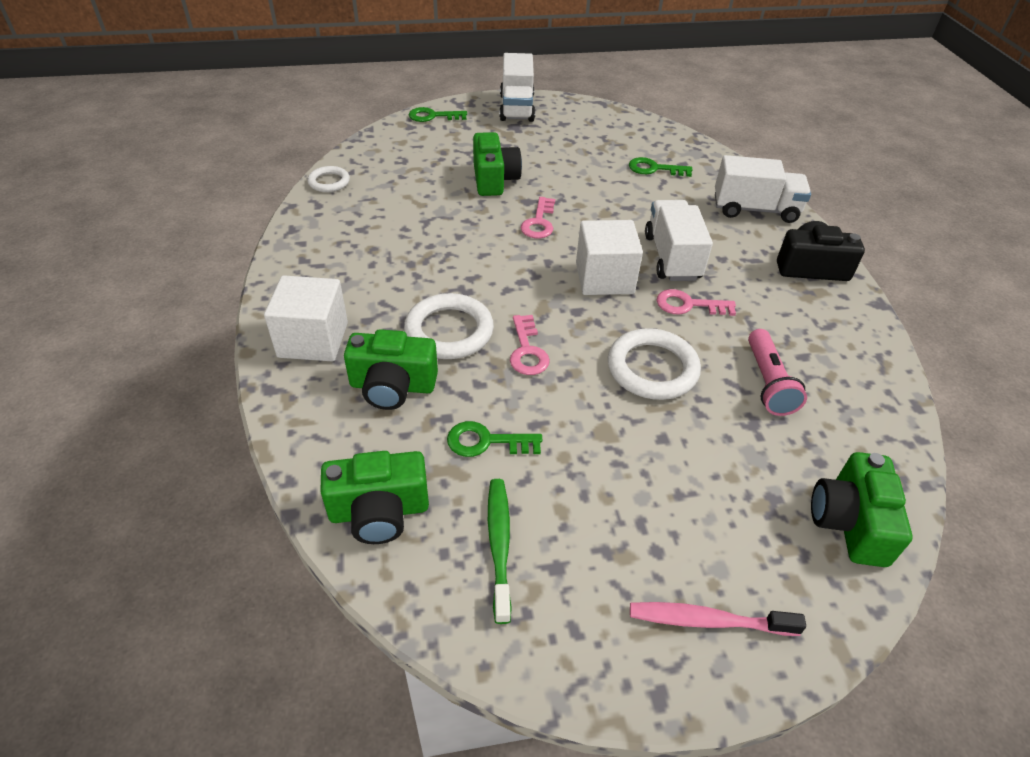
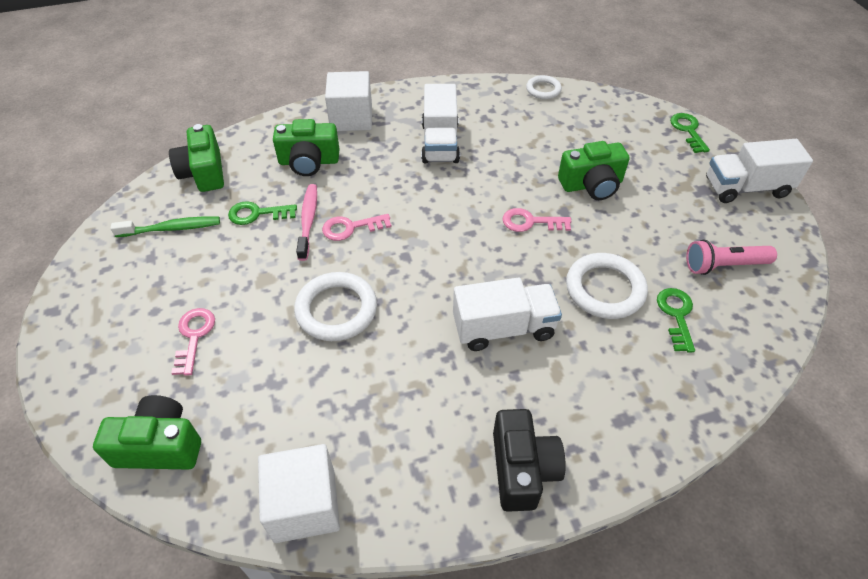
camera: 85 degrees right, 5 degrees up
(392, 386) = (309, 162): green camera -> green camera turned 90 degrees counterclockwise
(449, 331) = (368, 182): white ring -> white ring (605, 289)
(486, 441) = (257, 214): green key -> green key turned 90 degrees counterclockwise
(604, 278) = (455, 274): white cube -> white cube (304, 505)
(688, 305) = (428, 340): pink key -> pink key (194, 336)
(707, 620) = (95, 338): pink toothbrush -> pink toothbrush (308, 221)
(755, 209) = (628, 418): white truck -> white truck (440, 143)
(768, 382) = (324, 400): pink flashlight -> pink flashlight (724, 265)

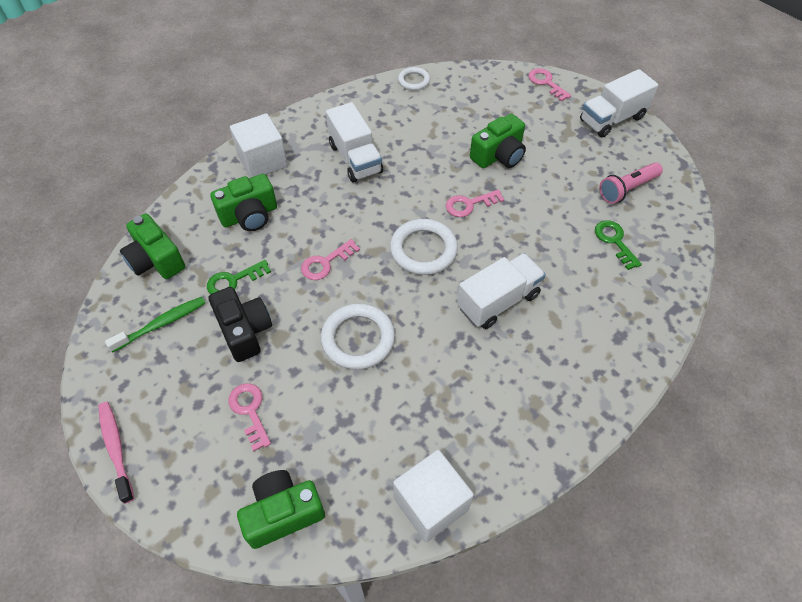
camera: 25 degrees left, 5 degrees up
(308, 221) = (284, 270): pink toothbrush -> pink toothbrush (116, 449)
(522, 469) = (571, 403): black camera -> black camera (244, 331)
(605, 289) = (554, 240): white ring -> white ring (423, 250)
(688, 130) = (546, 83): green key -> pink key

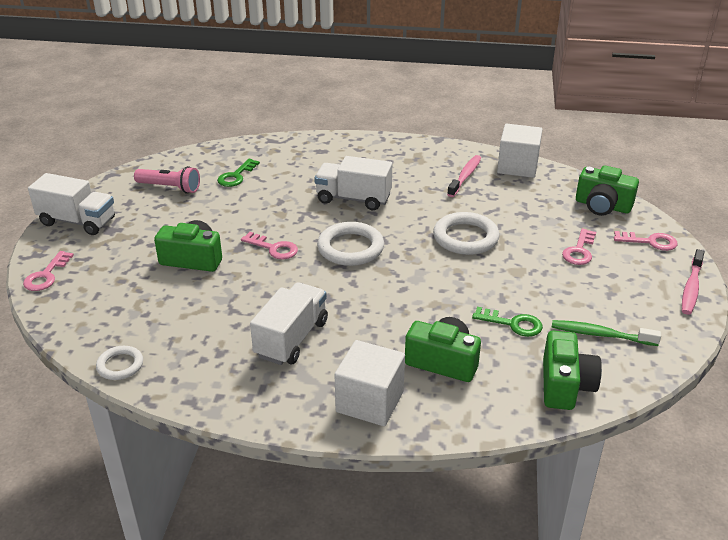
camera: 130 degrees left, 20 degrees down
(244, 331) = (539, 289): black camera -> none
(325, 263) = (428, 287): pink key -> pink key (650, 242)
(457, 429) = (465, 176): none -> pink toothbrush

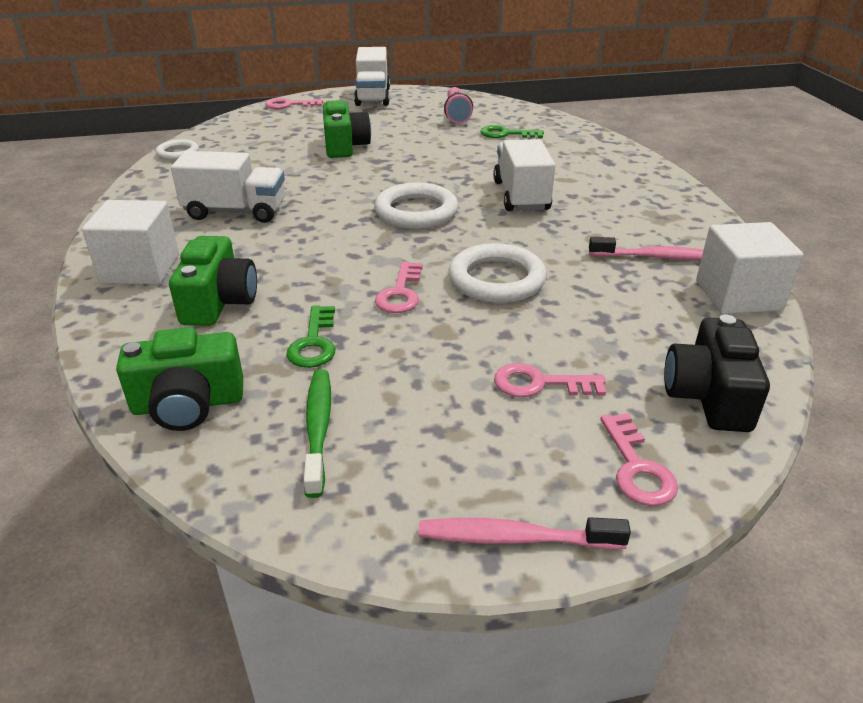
camera: 70 degrees right, 0 degrees up
(274, 248) = (387, 175): pink key -> pink key (400, 293)
(602, 206) = (708, 396): green camera -> black camera

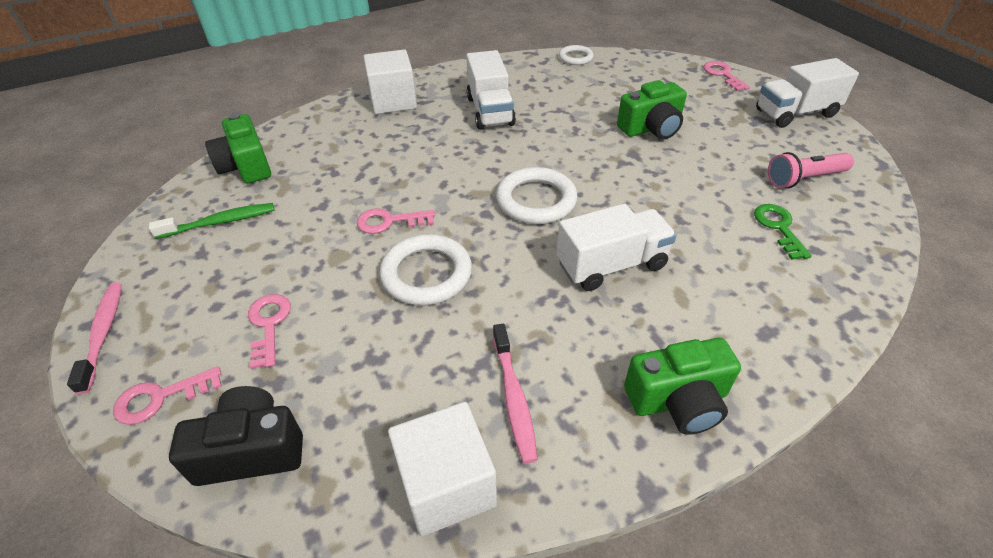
camera: 75 degrees right, 10 degrees up
(219, 302) = (359, 143): green camera -> green camera (678, 400)
(314, 343) = (314, 196): green key -> none

